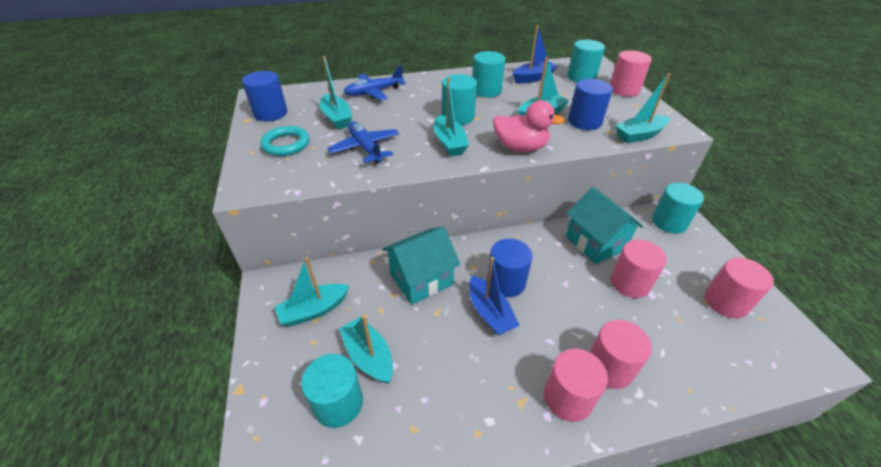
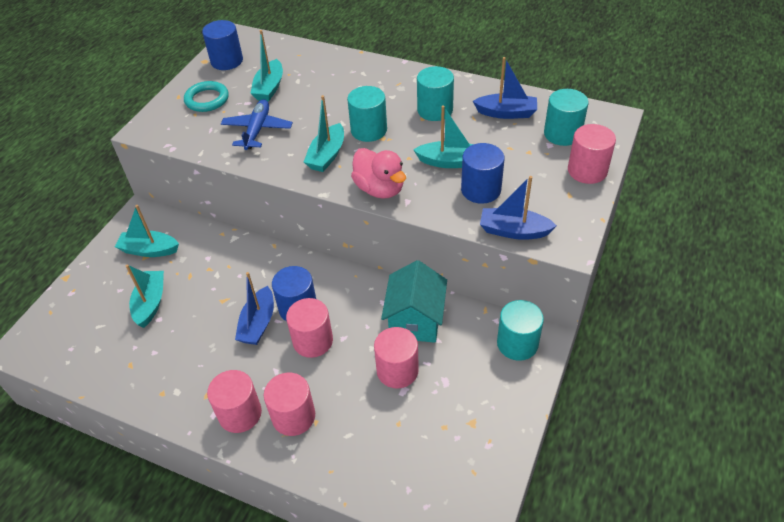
camera: 40 degrees right, 5 degrees up
(338, 403) = (106, 321): turquoise cylinder -> none
(374, 92) = (330, 70): blue plane -> none
(421, 279) = (239, 268): turquoise house -> none
(639, 135) = (513, 231): turquoise boat -> blue boat
(725, 302) = (460, 439): pink cylinder -> pink cylinder (313, 341)

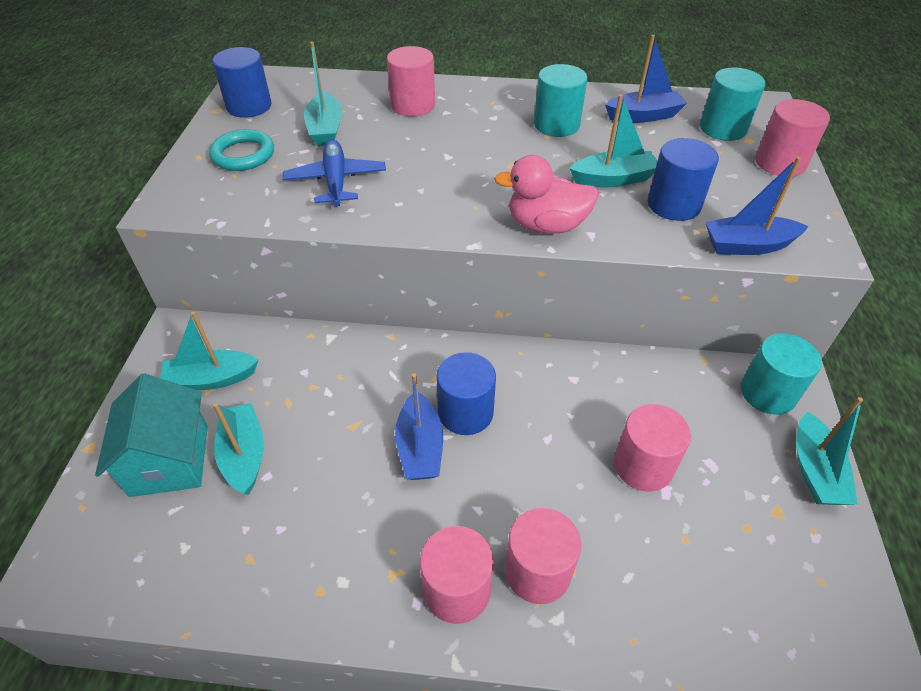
camera: 20 degrees left, 0 degrees up
(313, 341) = (509, 453): pink cylinder -> pink cylinder (413, 105)
(327, 155) = (450, 197): turquoise boat -> turquoise boat (815, 471)
(369, 130) = (488, 159): turquoise cylinder -> none
(380, 189) = (546, 225): pink duck -> pink duck turned 150 degrees clockwise
(415, 320) = (628, 393): turquoise house -> turquoise house (170, 460)

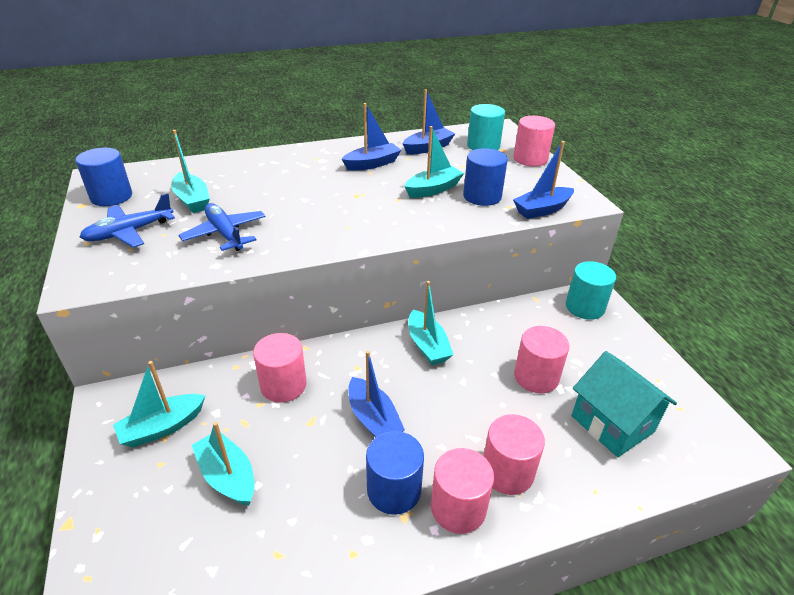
camera: 25 degrees left, 10 degrees down
(170, 460) = (158, 505): turquoise house -> turquoise house (612, 423)
(243, 155) = (129, 232): turquoise ring -> blue plane
(413, 105) = (255, 171): pink cylinder -> pink cylinder (283, 385)
(465, 412) = (394, 383): blue cylinder -> blue cylinder (394, 490)
(546, 225) = (406, 227): pink duck -> none
(556, 125) = (372, 164): turquoise cylinder -> blue boat
(815, 471) = (638, 344): turquoise boat -> turquoise boat (427, 346)

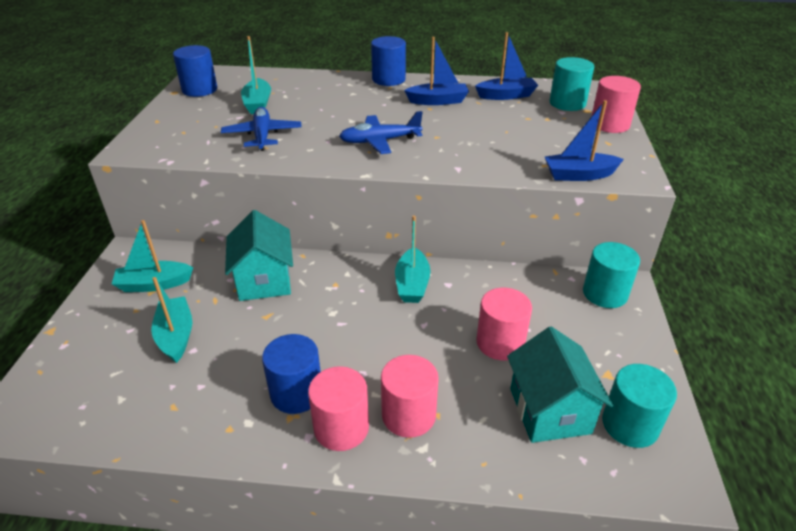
camera: 25 degrees right, 0 degrees up
(129, 232) = (192, 119): blue plane -> blue plane (379, 141)
(283, 385) = (264, 280): pink cylinder -> turquoise house
(373, 419) = (319, 330): blue boat -> none
(433, 189) = (479, 134): turquoise boat -> none
(482, 196) = (524, 150): blue cylinder -> blue cylinder (388, 79)
(674, 413) = (630, 424): none -> turquoise cylinder

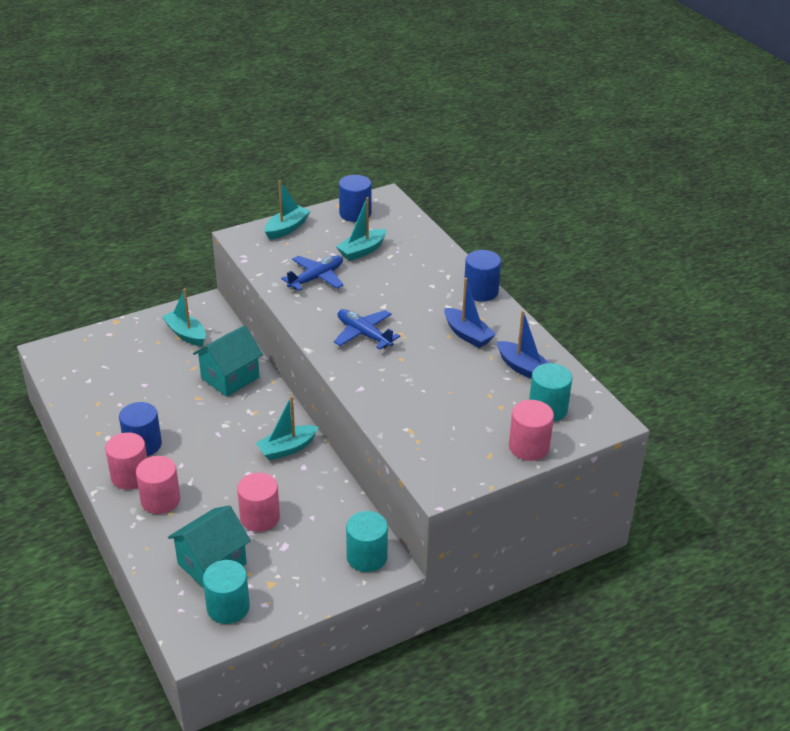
camera: 55 degrees right, 0 degrees up
(176, 335) = (150, 371): turquoise boat -> turquoise boat (287, 228)
(579, 175) = (411, 453): blue boat -> none

